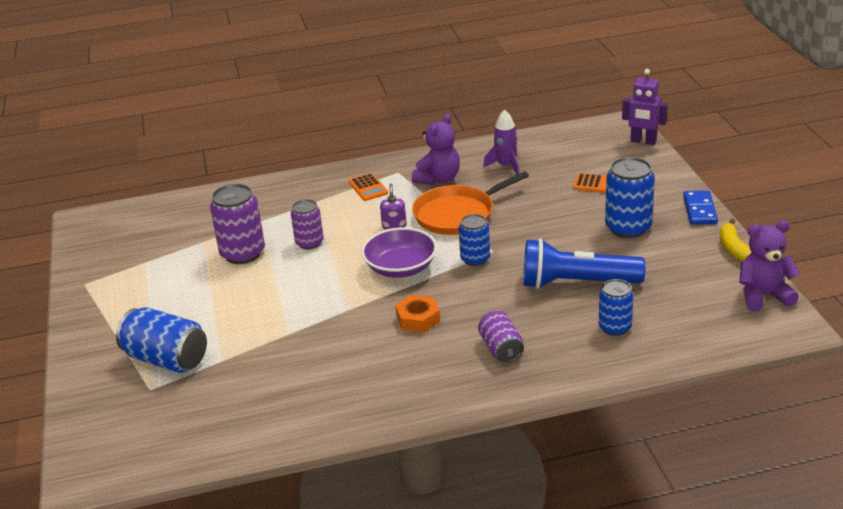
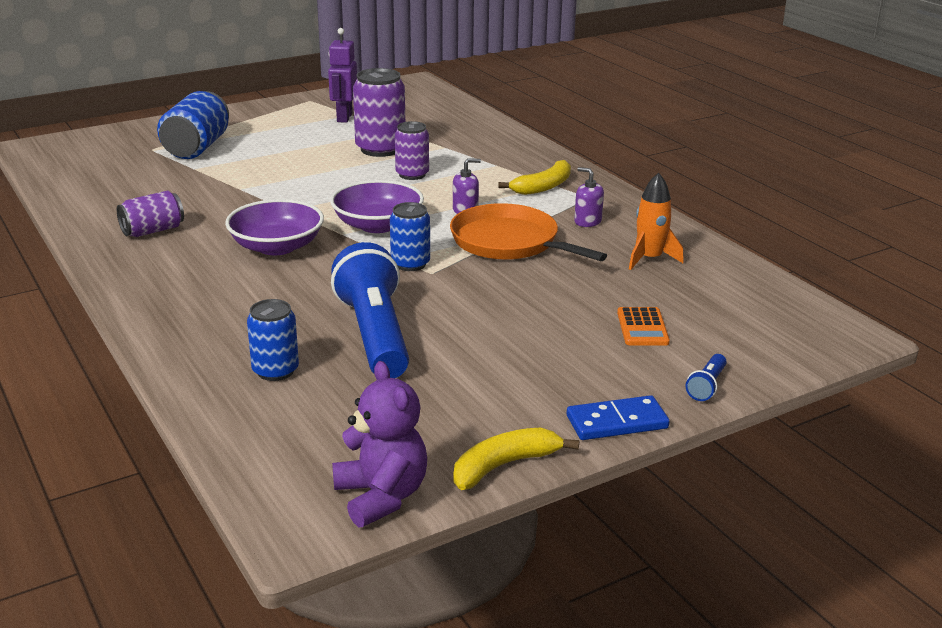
camera: 70 degrees right, 5 degrees down
(368, 188) = (543, 187): orange calculator -> yellow banana
(418, 319) = (277, 246): orange nut -> purple bowl
(438, 179) = (587, 221): purple teddy bear -> purple soap dispenser
(501, 349) = (222, 299): purple can -> purple can (153, 231)
(506, 166) = (649, 259): purple rocket -> orange rocket
(628, 228) = (532, 362): blue can -> none
(643, 141) = (805, 356): purple robot -> purple robot (344, 117)
(667, 176) = (706, 386): none -> blue flashlight

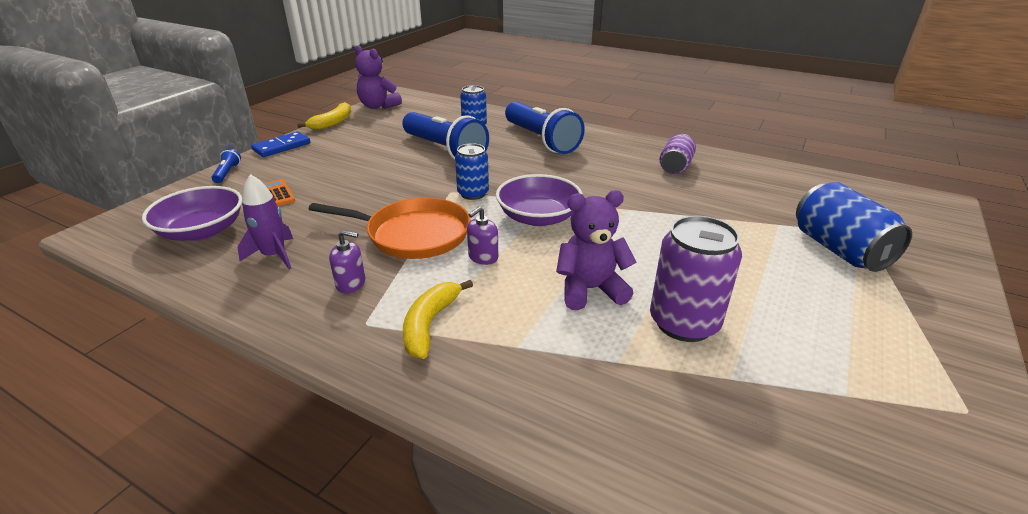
camera: 150 degrees right, 5 degrees up
(226, 311) = (541, 140): none -> blue flashlight
(277, 246) = (580, 179): purple bowl -> purple bowl (202, 231)
(344, 117) = (840, 381): purple robot -> none
(412, 174) = (590, 290): purple can -> purple teddy bear
(649, 259) = (274, 255): orange rocket -> purple rocket

